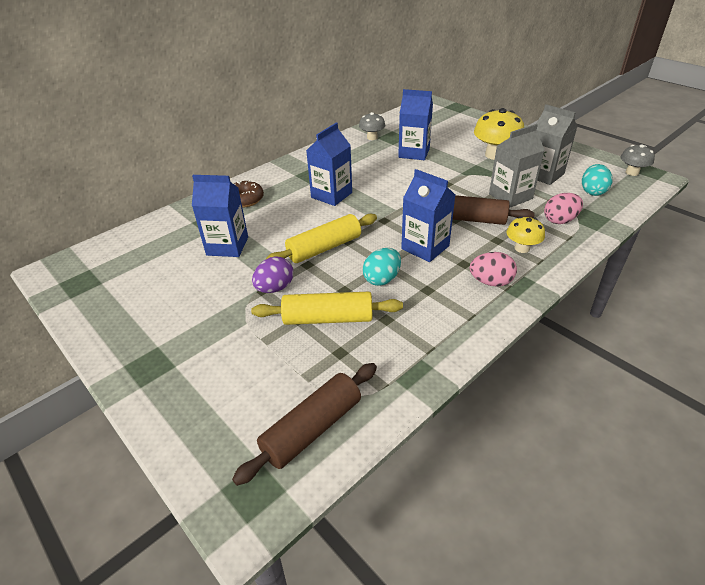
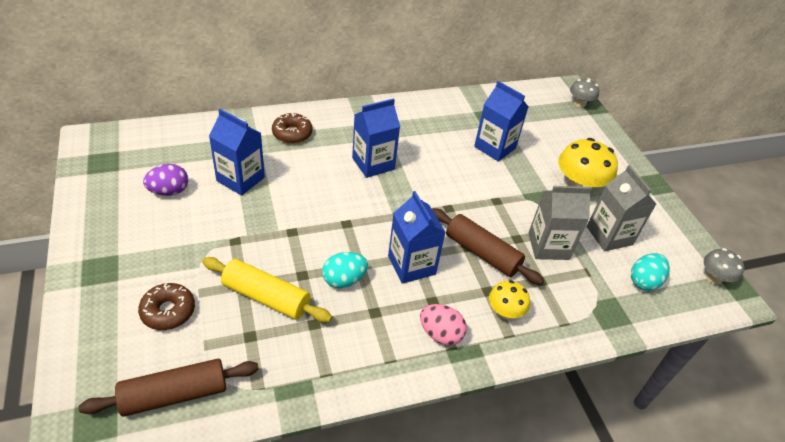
camera: 20 degrees right, 5 degrees up
(247, 368) = (168, 311): none -> brown donut
(275, 288) = (246, 243): purple egg -> purple egg (169, 191)
(324, 248) = (320, 221): yellow rolling pin -> none
(372, 137) = (468, 109): grey mushroom -> grey mushroom (580, 103)
(560, 220) = (574, 299): pink egg -> none

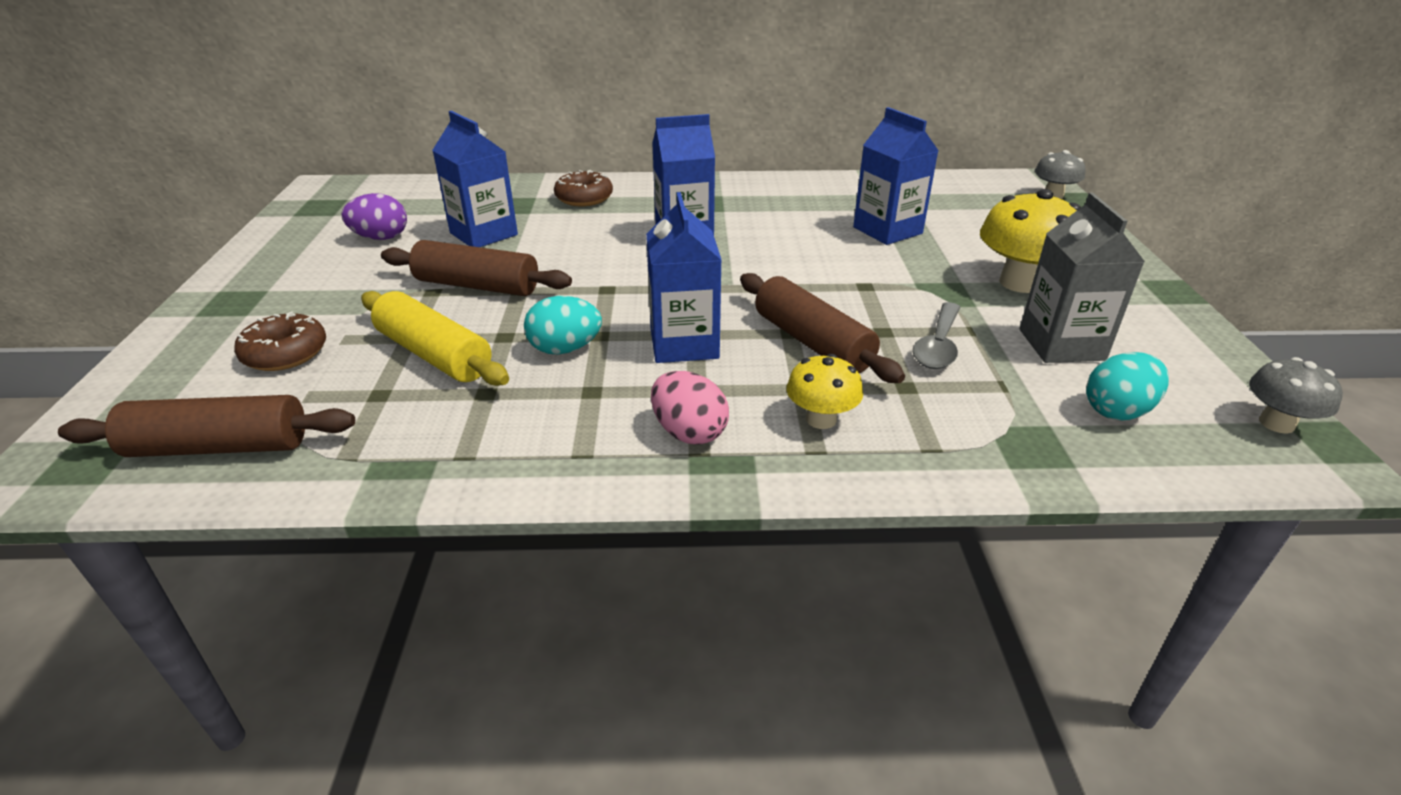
camera: 20 degrees right, 10 degrees down
(262, 231) = (477, 286): none -> brown rolling pin
(548, 246) = (938, 346): grey carton -> grey spoon

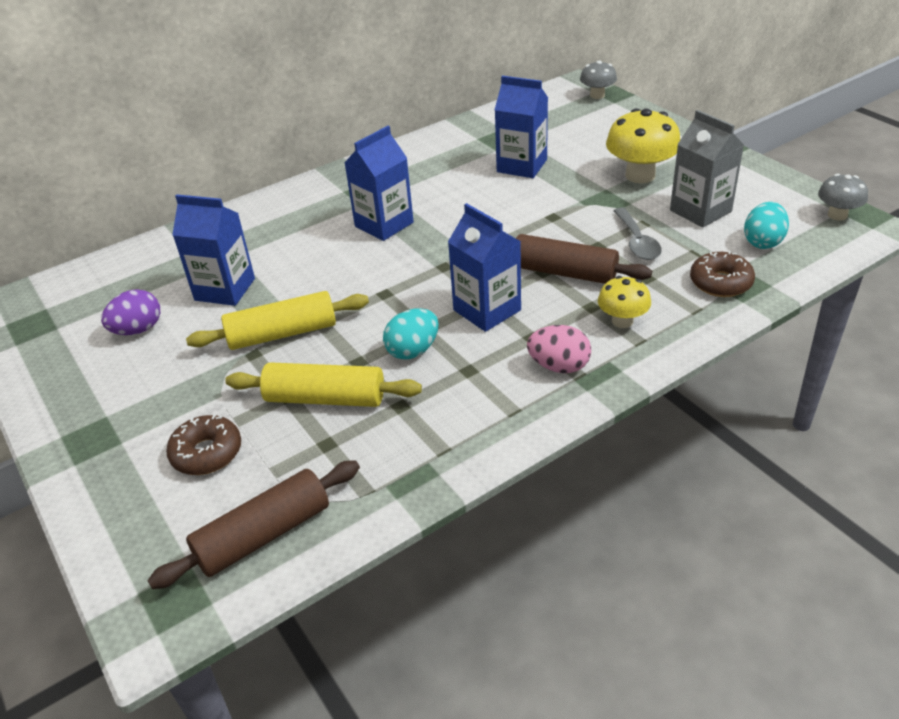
camera: 30 degrees left, 5 degrees up
(477, 286) = (282, 334): brown rolling pin -> yellow rolling pin
(584, 198) = (265, 224): brown donut -> brown donut (720, 282)

